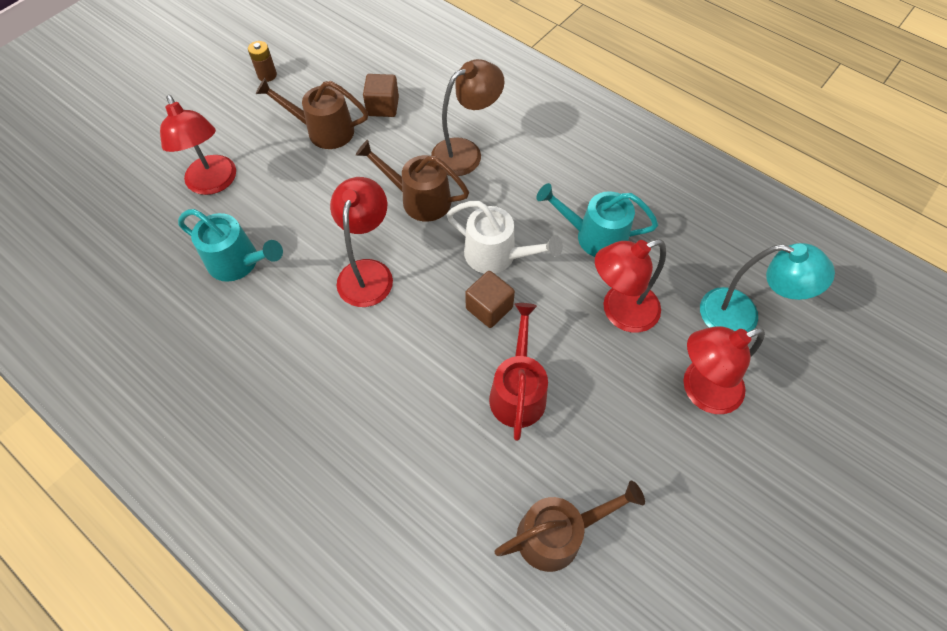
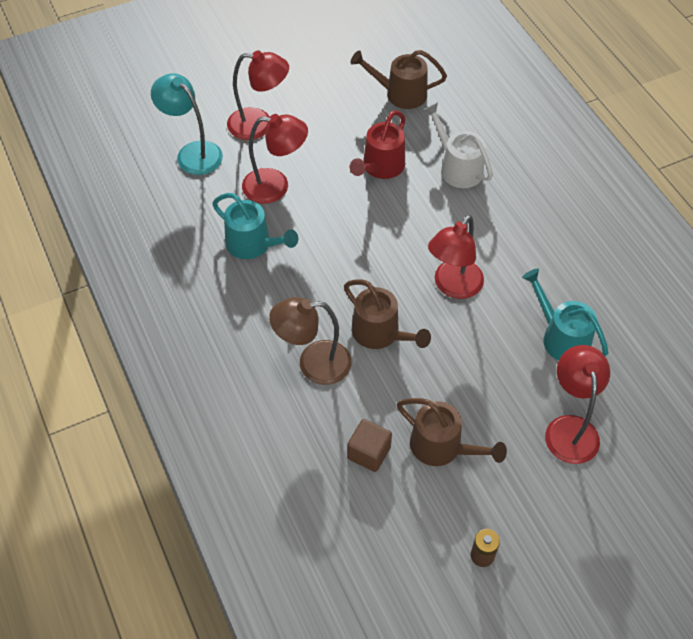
camera: 155 degrees left, 5 degrees down
(489, 308) = (370, 224): brown cube -> none
(497, 256) = (341, 259): white watering can -> white watering can (457, 167)

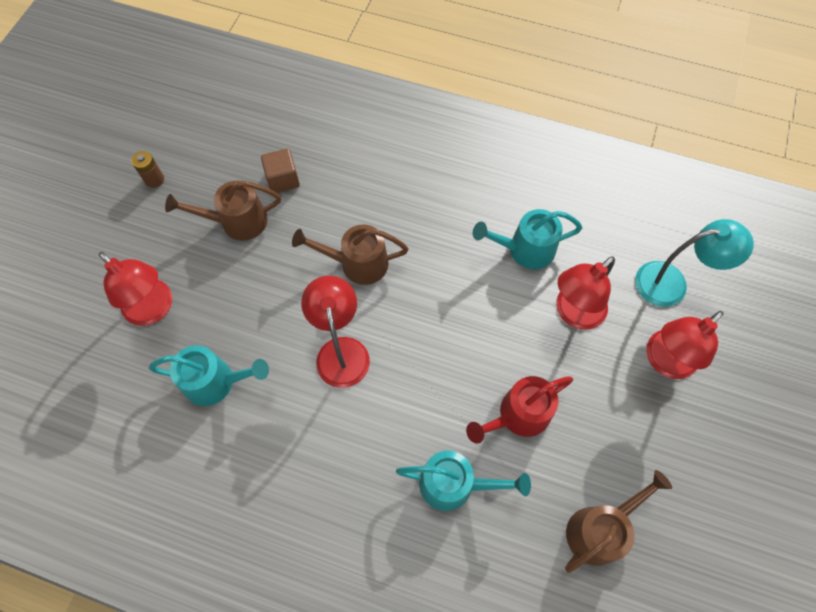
camera: 135 degrees right, 10 degrees up
(313, 364) = (380, 203): brown lamp -> none
(380, 167) = (518, 415): red watering can -> red watering can turned 105 degrees counterclockwise
(457, 167) = (455, 484): white watering can -> turquoise watering can

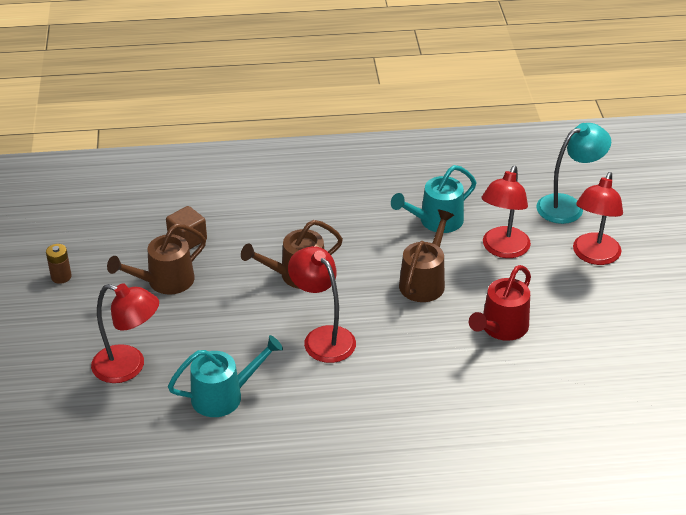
camera: 25 degrees left, 25 degrees down
(455, 484) = (479, 388): turquoise watering can -> none
(600, 529) = (611, 374): brown watering can -> brown watering can (424, 281)

